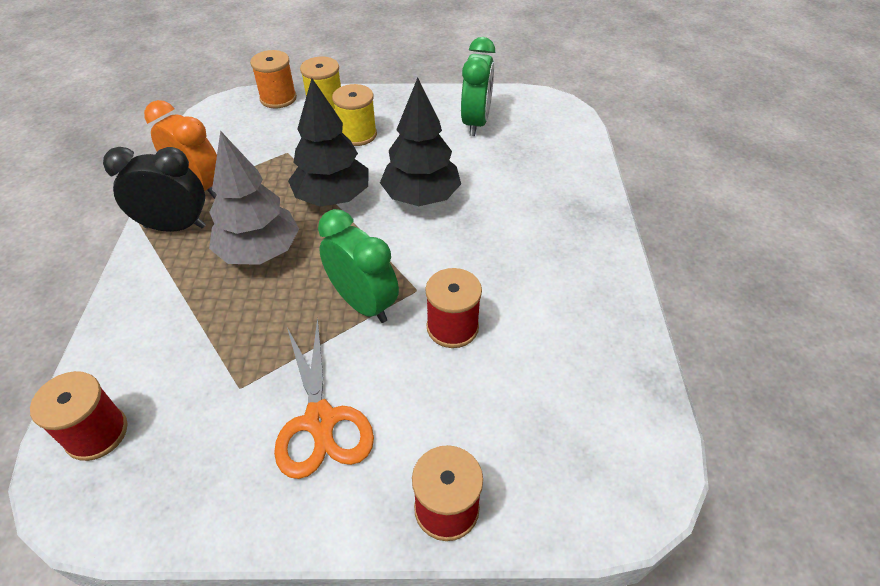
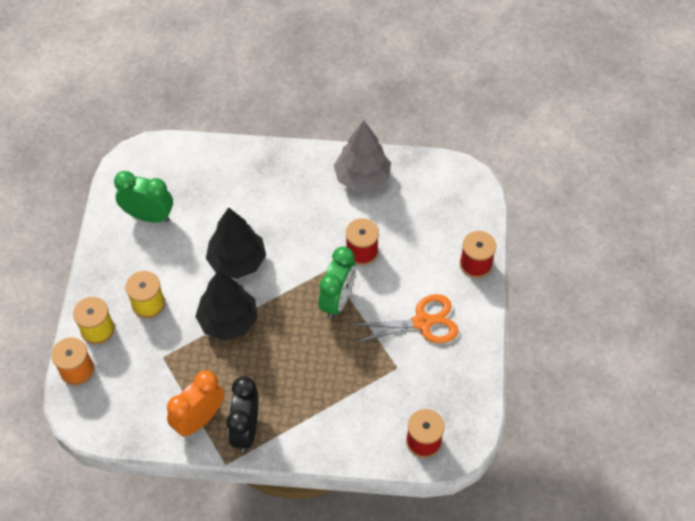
camera: 85 degrees left, 10 degrees up
(260, 252) = (281, 367): grey tree -> grey tree (362, 178)
(363, 303) = (337, 300): green clock -> green clock turned 150 degrees clockwise

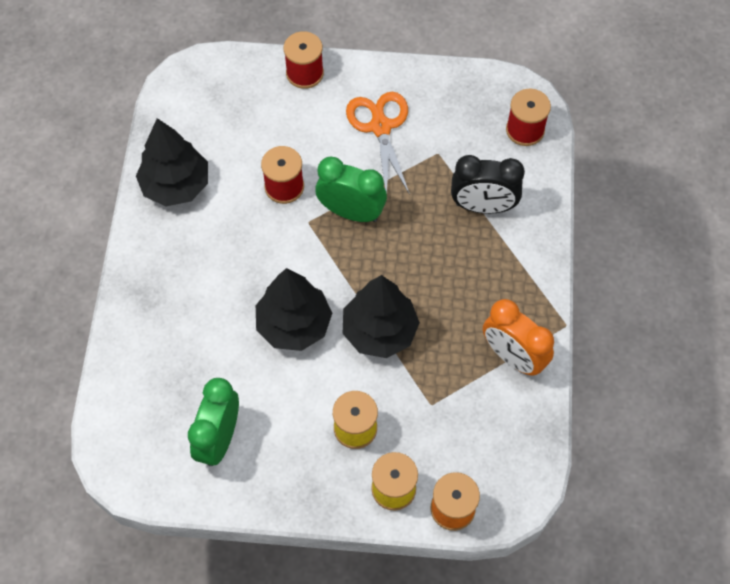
camera: 90 degrees left, 5 degrees up
(246, 429) = (522, 305): black clock -> black clock (483, 206)
(362, 178) = (176, 185): grey tree -> black tree

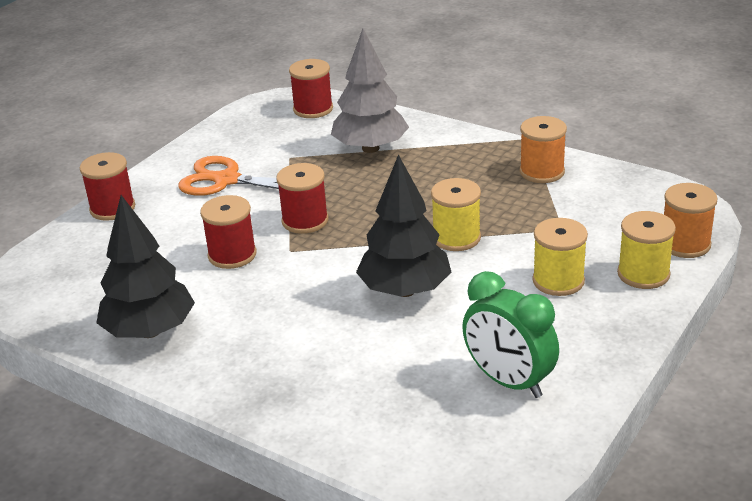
camera: 60 degrees left, 30 degrees down
(351, 212) = (305, 221): green clock -> red spool
(379, 331) = (456, 238): black tree -> yellow spool
(483, 206) = (370, 148): black clock -> grey tree
(512, 357) = (542, 172): orange clock -> orange spool

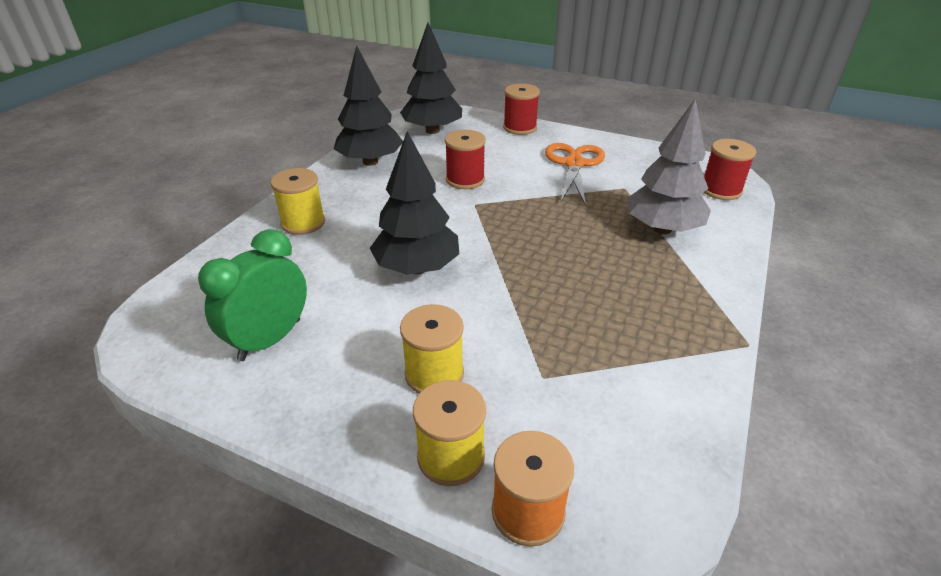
camera: 80 degrees right, 5 degrees up
(81, 278) = (432, 130): none -> black tree
(305, 221) = (521, 206): red spool -> none
(456, 238) = (508, 294): yellow spool -> yellow spool (303, 223)
(542, 172) = (669, 357): orange spool -> none

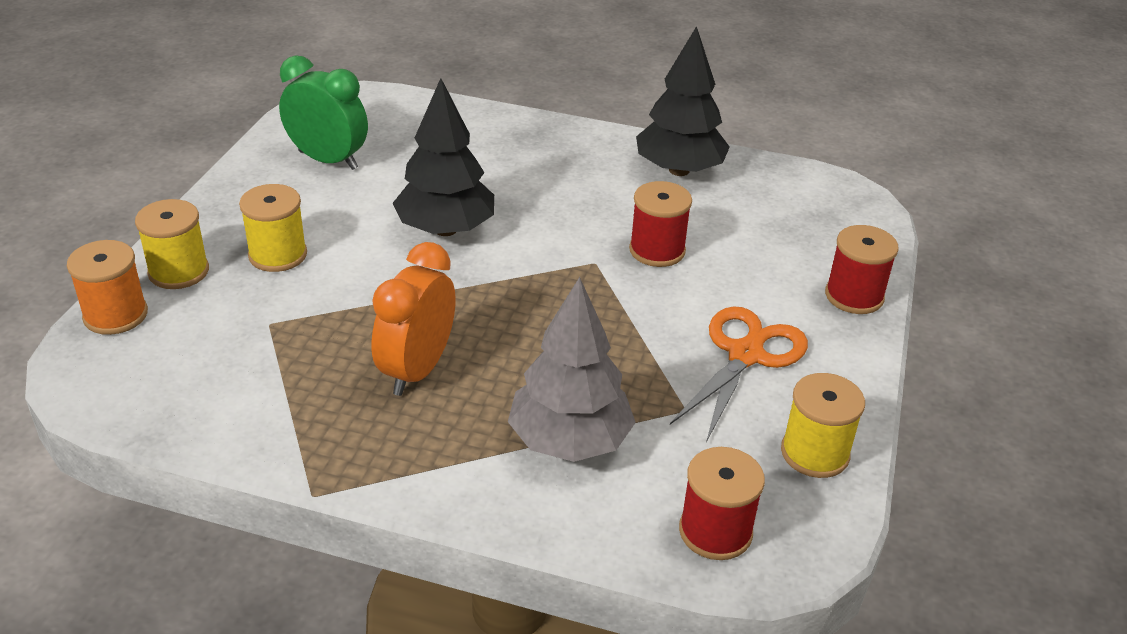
camera: 80 degrees right, 0 degrees up
(303, 223) = (521, 145): yellow spool -> yellow spool (815, 453)
(432, 130) = (798, 211): black tree -> none
(574, 164) = (745, 355): orange scissors -> orange scissors turned 60 degrees counterclockwise
(600, 289) = (417, 370): none -> orange clock

